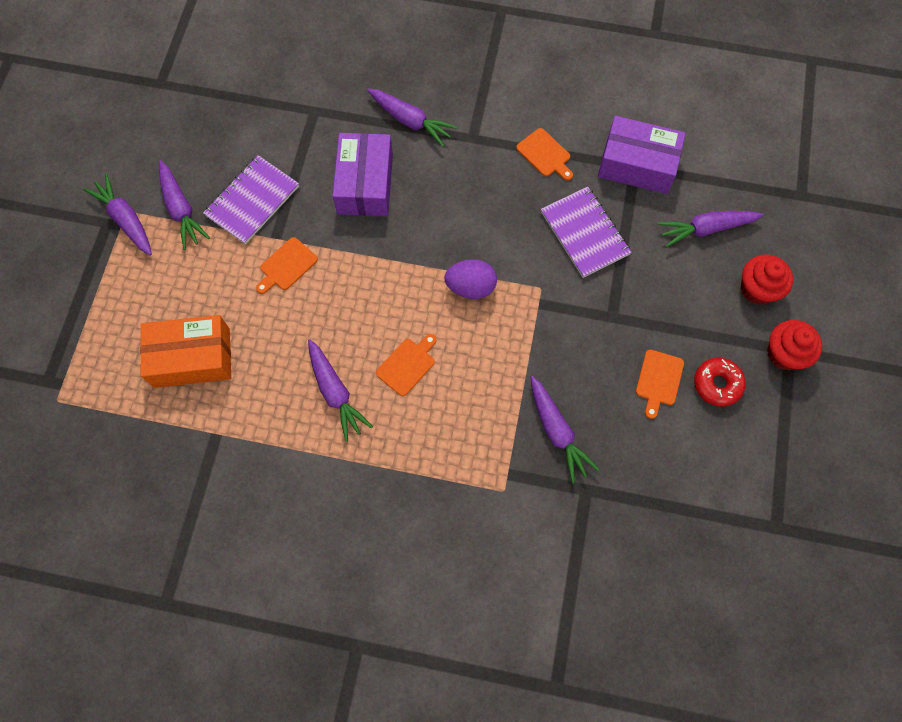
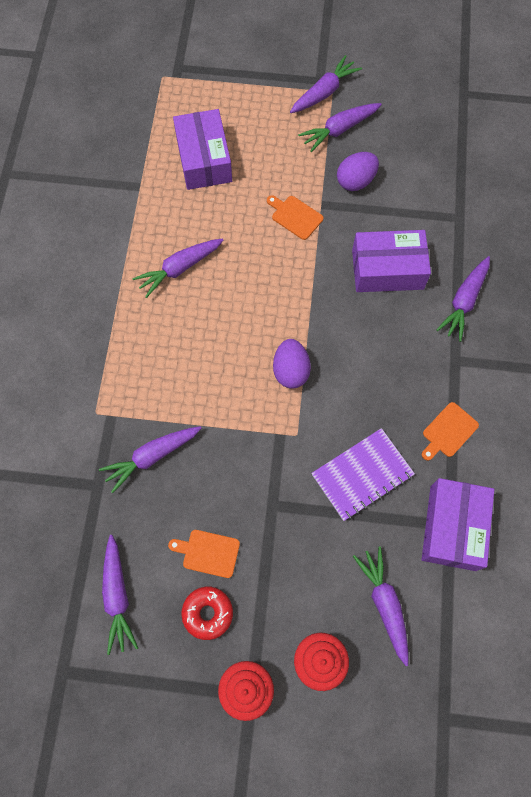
camera: 85 degrees right, 0 degrees up
(192, 358) = (204, 159): orange box -> purple box
(252, 201) = (355, 181): purple notebook -> purple egg
(407, 365) = (209, 323): orange cutting board -> none
(702, 470) = (118, 596): none -> purple carrot

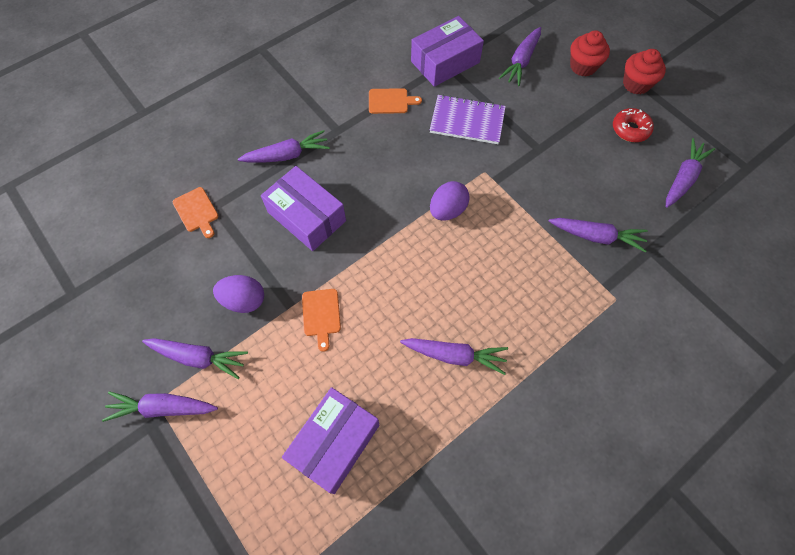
camera: 135 degrees left, 5 degrees down
(208, 553) = (604, 156): orange cutting board -> orange cutting board (197, 211)

